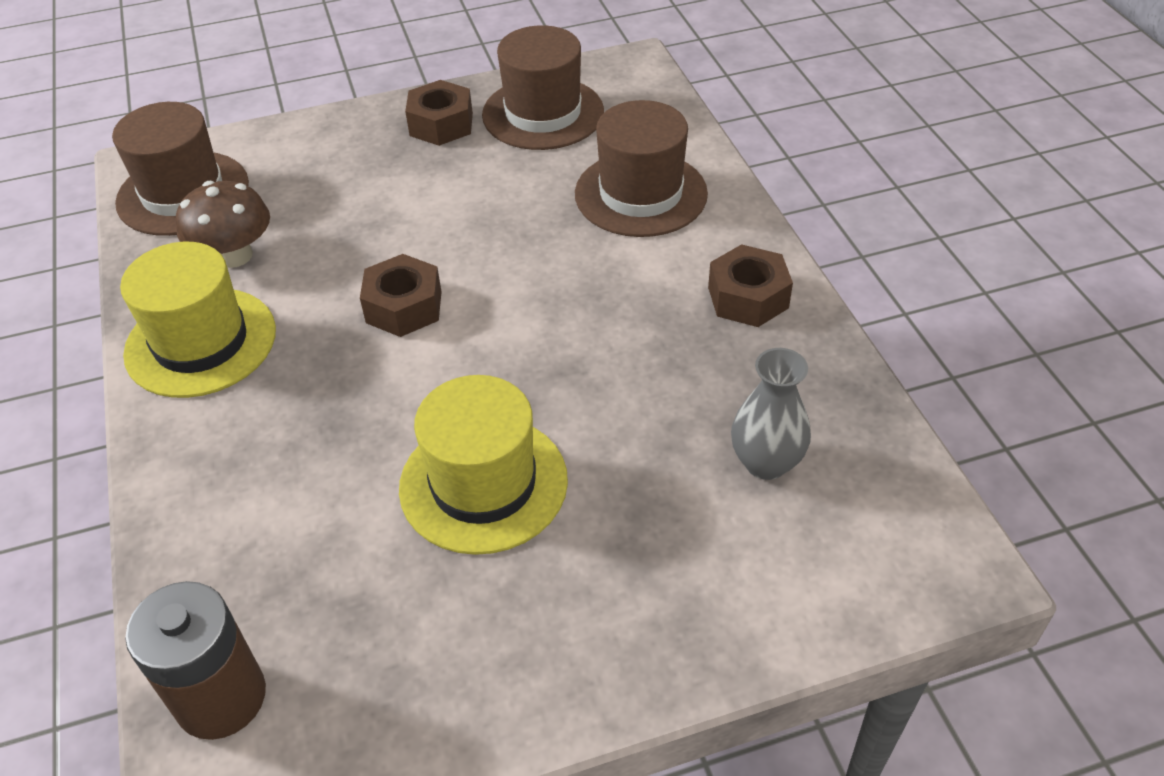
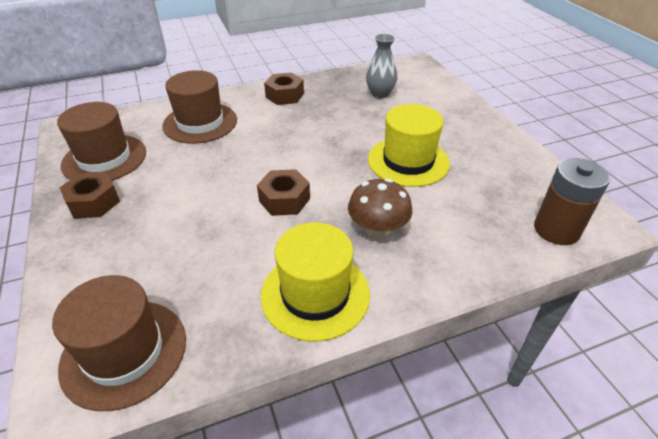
camera: 95 degrees left, 5 degrees down
(235, 255) = (221, 294): brown mushroom -> brown mushroom (377, 229)

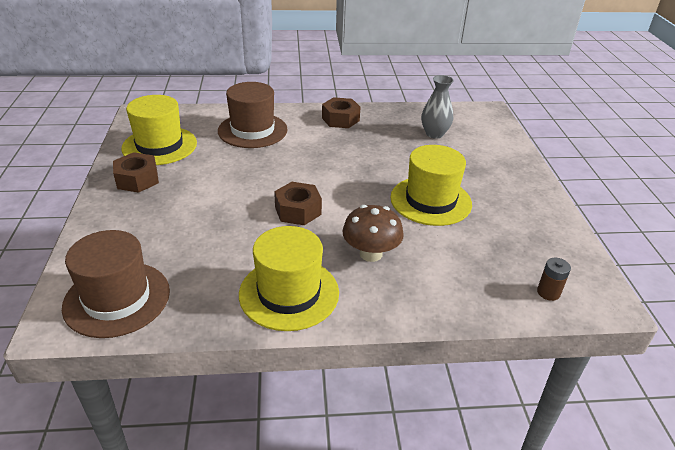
camera: 15 degrees right, 5 degrees down
(104, 158) = (159, 146): brown hat -> yellow hat
(556, 230) = (548, 292): brown battery -> brown battery, size x0.50

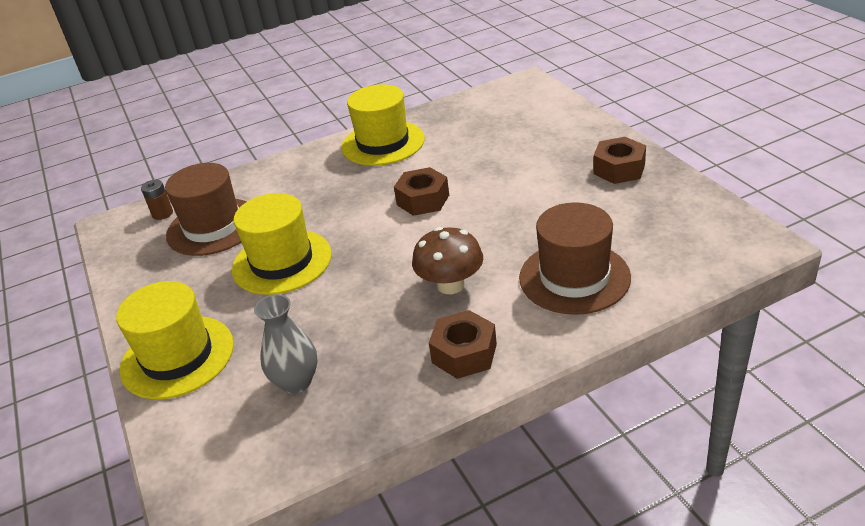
camera: 165 degrees right, 0 degrees up
(117, 299) = (505, 101): brown hat -> brown hat (213, 227)
(159, 146) = (658, 210): yellow hat -> yellow hat (177, 357)
(371, 254) = (329, 189): brown mushroom -> brown mushroom (450, 285)

